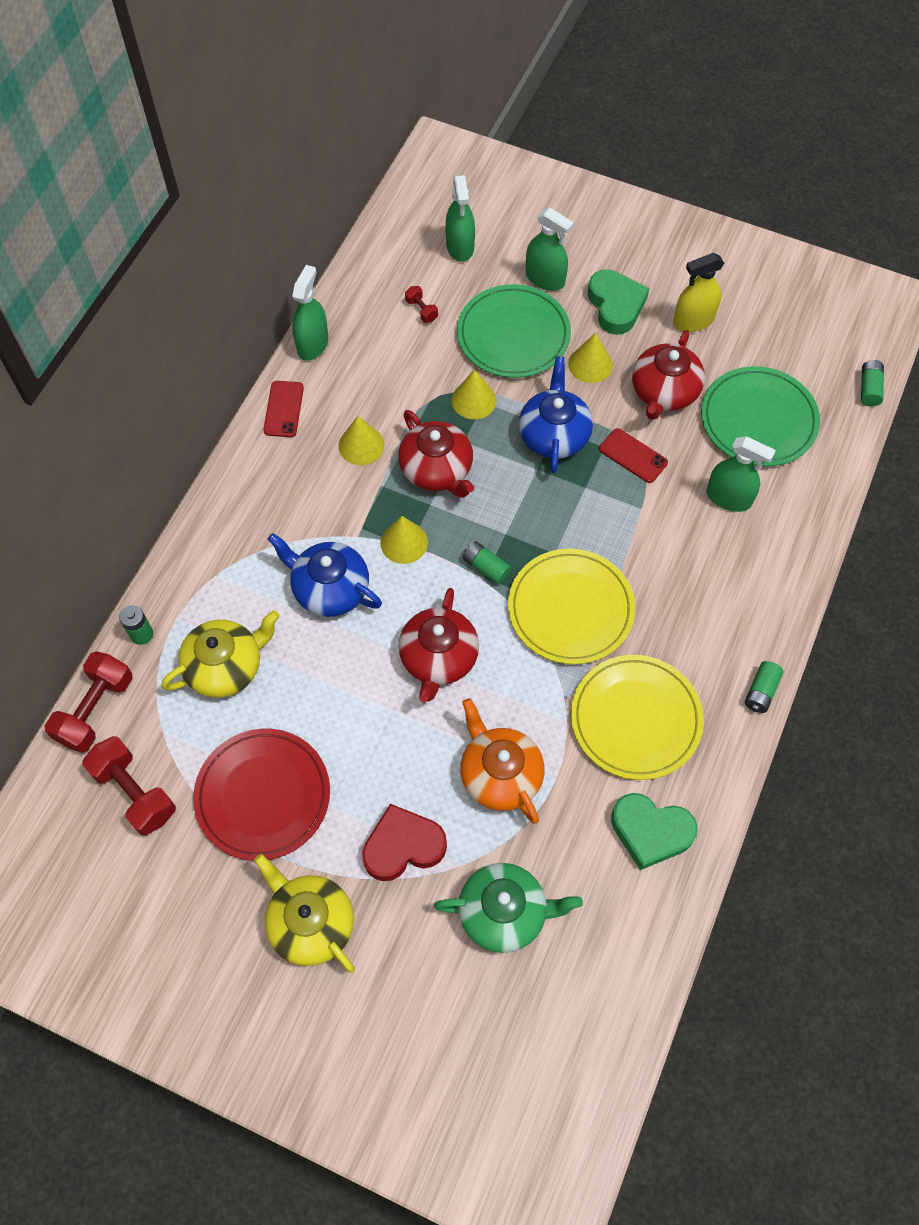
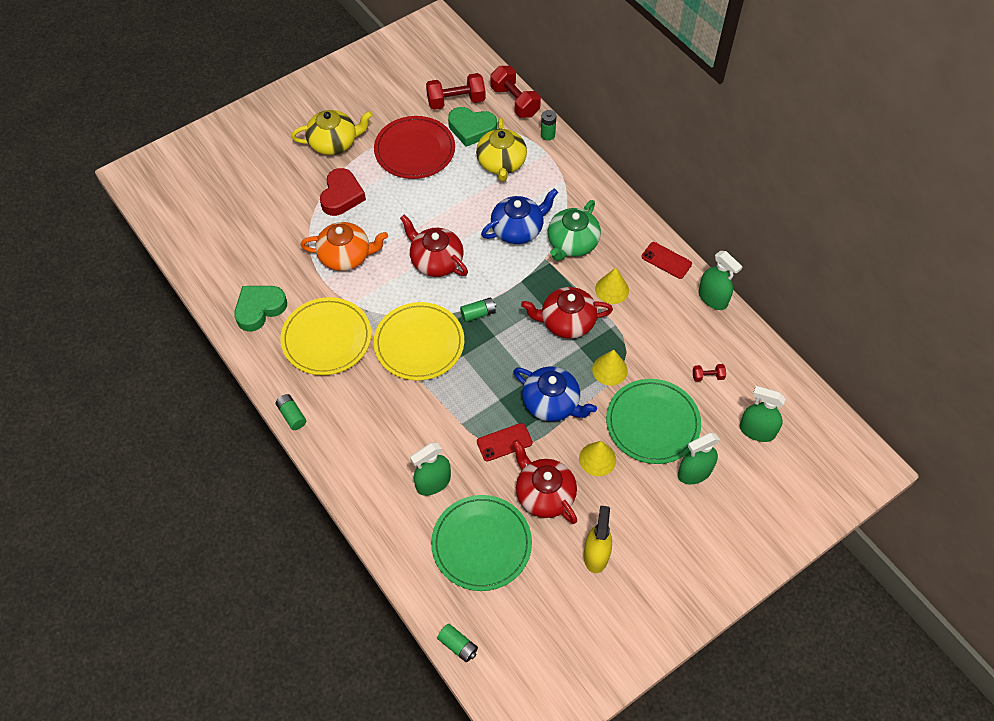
camera: 120 degrees right, 5 degrees down
(404, 542) = (525, 279): yellow cone -> none
(504, 913) = (274, 222): green teapot -> green teapot (572, 243)
(615, 305) = (641, 507): green heart -> green heart (471, 129)

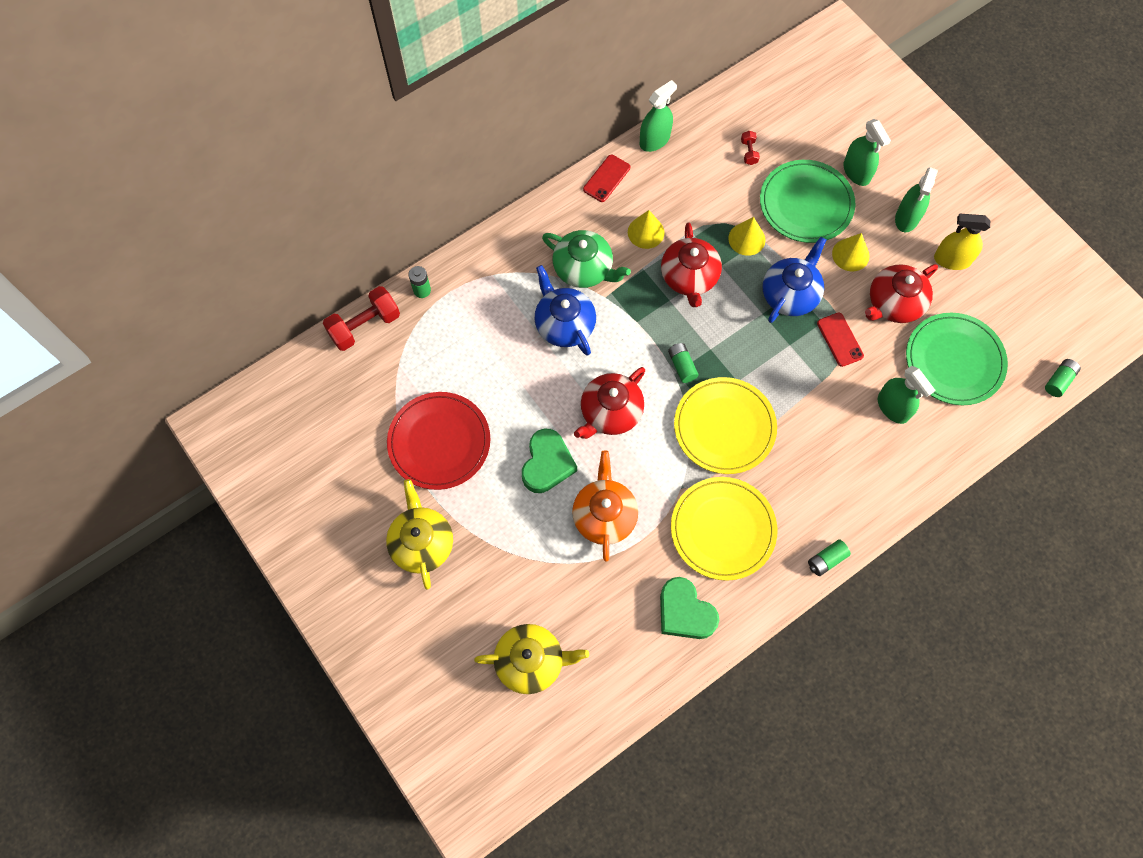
camera: 90 degrees left, 10 degrees up
(342, 196) = (511, 527): red heart -> none
(456, 101) = (359, 395): red dumbbell -> none
(471, 129) = (407, 376): green heart -> green heart (547, 464)
(501, 163) = (464, 341): yellow teapot -> yellow teapot (531, 661)
(757, 431) = (807, 116): green spray bottle -> green spray bottle (907, 218)

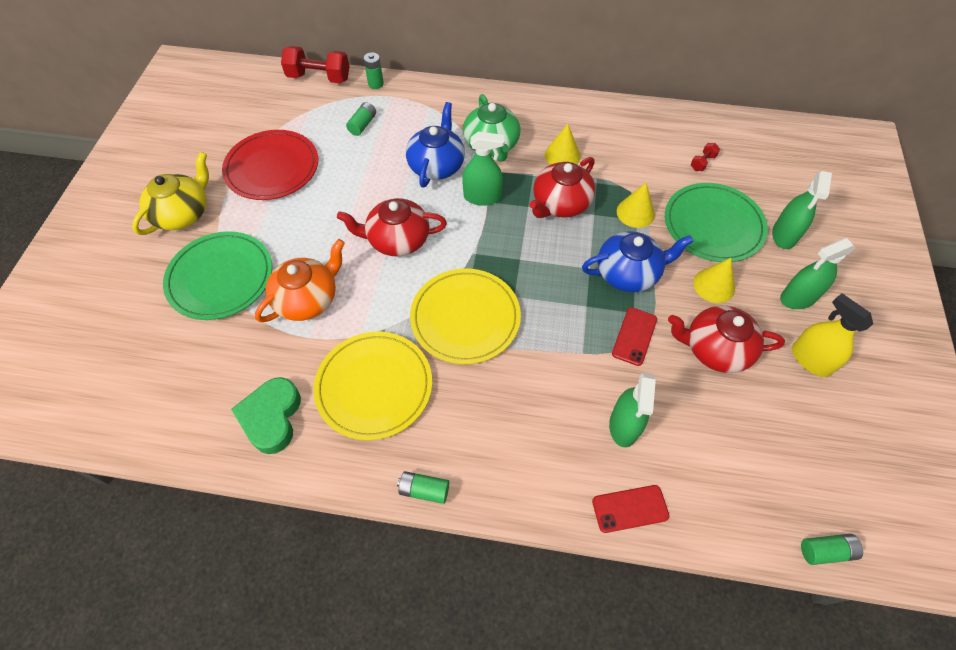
camera: 45 degrees right, 10 degrees down
(531, 661) = (137, 345): yellow teapot -> none
(547, 464) = (316, 235): green heart -> none
(606, 178) = (573, 108): red phone -> red phone (630, 508)
(654, 140) = (636, 109): green spray bottle -> green spray bottle (482, 197)
(682, 366) = (485, 253): green battery -> green battery (362, 124)
(954, 361) = (726, 439): green plate -> green plate (220, 278)

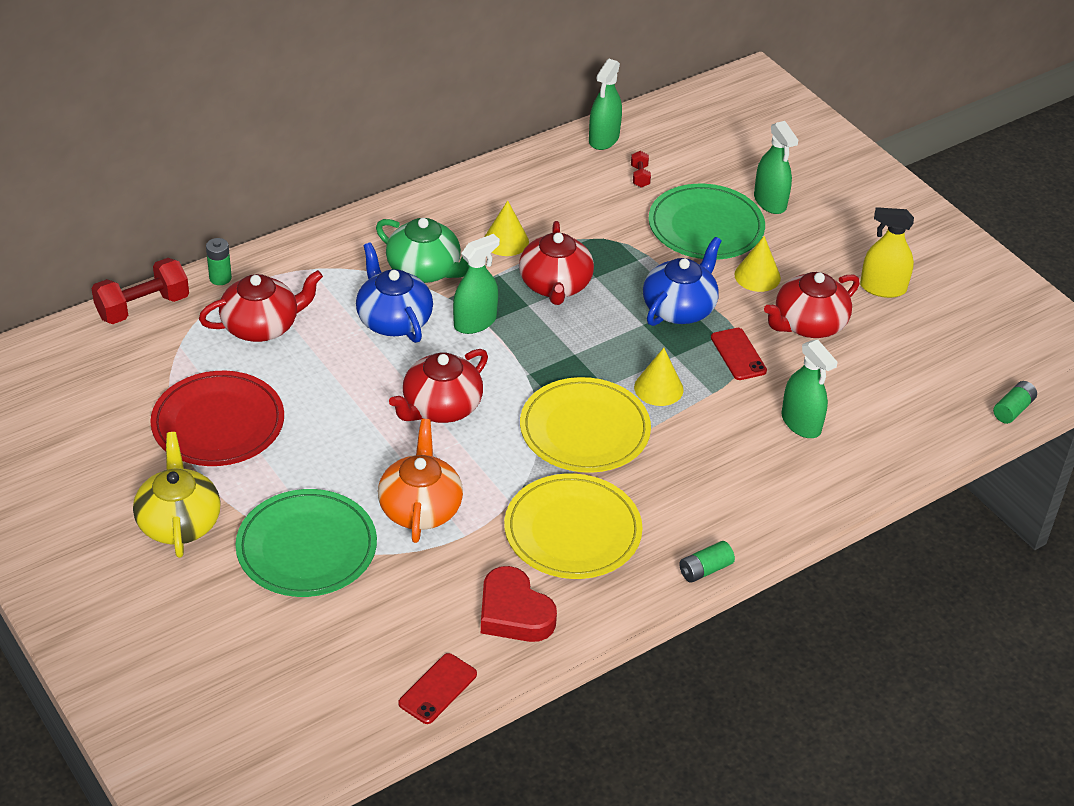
camera: 45 degrees left, 15 degrees down
(272, 417) = (514, 613): green heart -> red heart
(362, 124) = (262, 326): green battery -> red teapot
(630, 508) = (865, 474): red phone -> red phone (438, 689)
(635, 212) = (630, 254): yellow cone -> yellow cone (658, 388)
(798, 298) = (829, 246): green spray bottle -> green spray bottle (604, 139)

